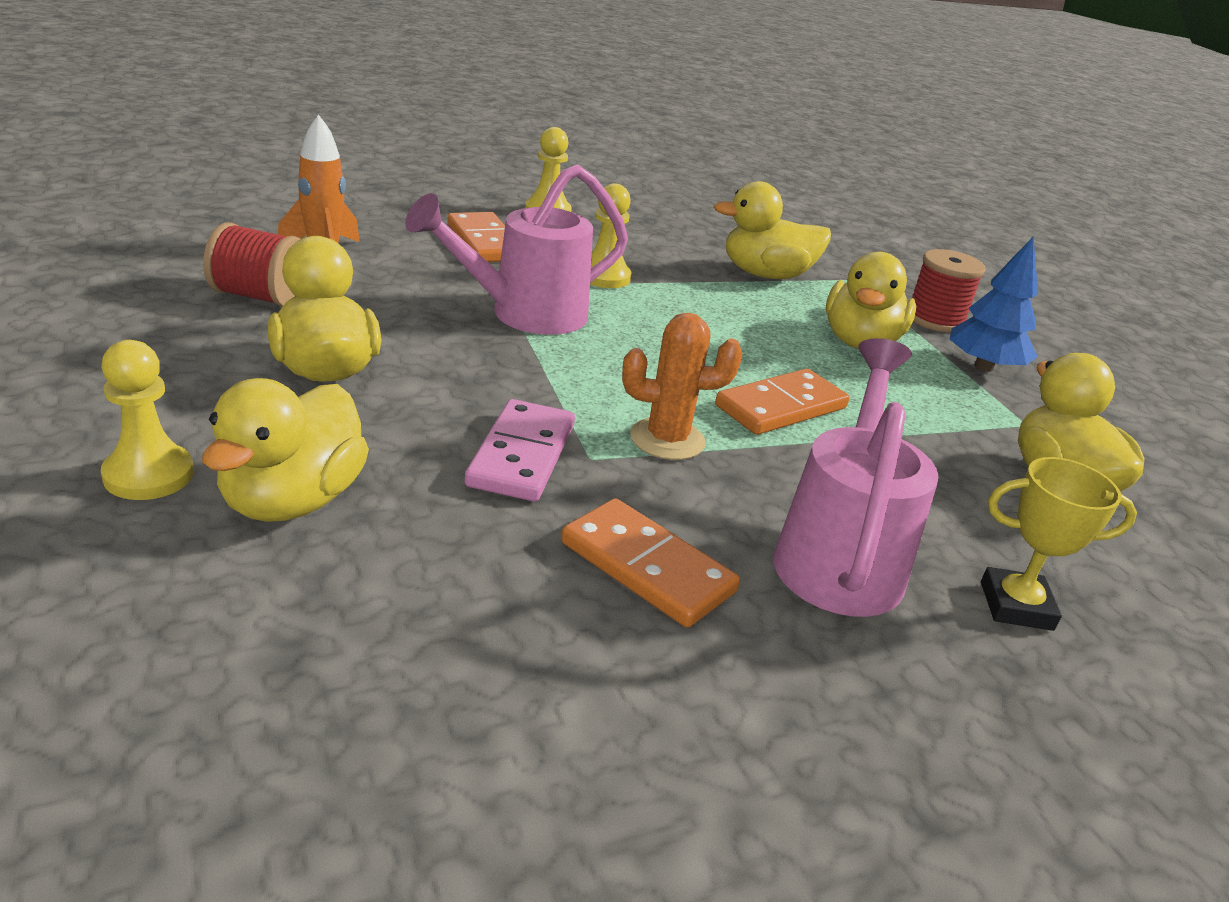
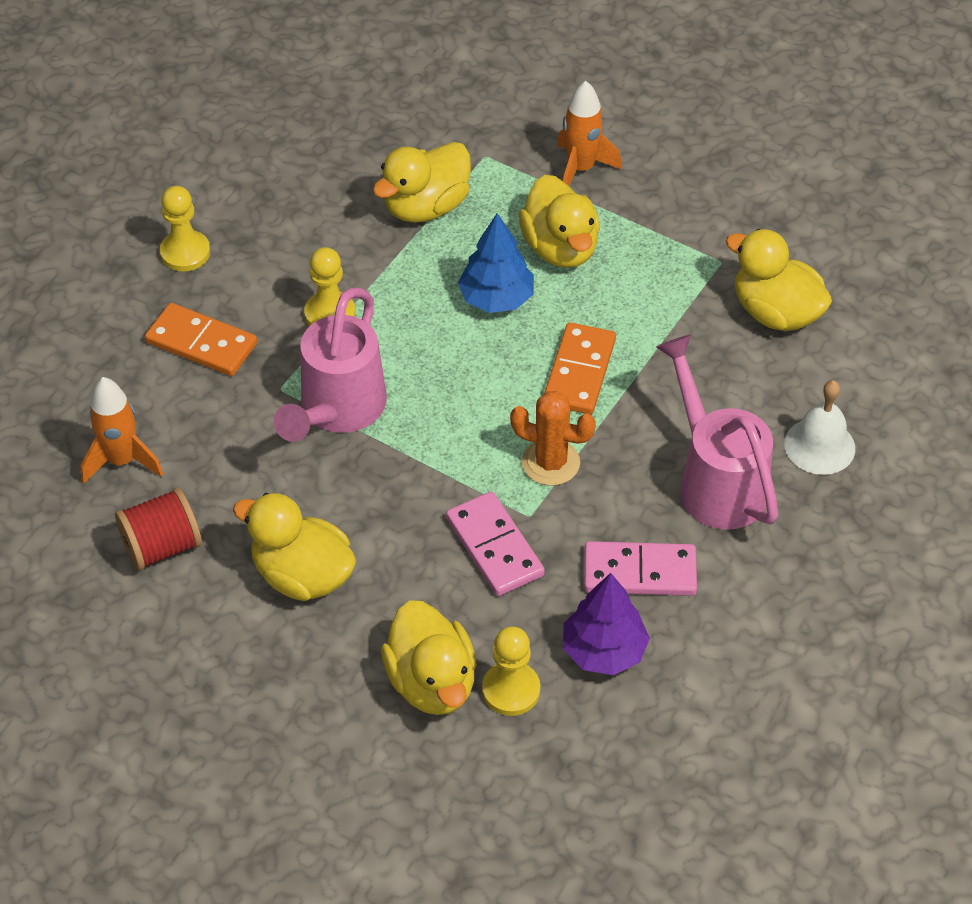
camera: 35 degrees left, 20 degrees up
(148, 475) = (343, 731): yellow pawn -> yellow pawn (511, 690)
(506, 601) = (604, 650): none -> purple tree
(647, 567) = (639, 572): orange domino -> pink domino
(667, 439) = (550, 463): orange cactus -> orange cactus turned 60 degrees clockwise
(935, 319) = (581, 169): red spool -> orange rocket
(983, 367) = (653, 210): blue tree -> blue tree (496, 298)
(1016, 606) = (819, 446): yellow trophy -> white bell

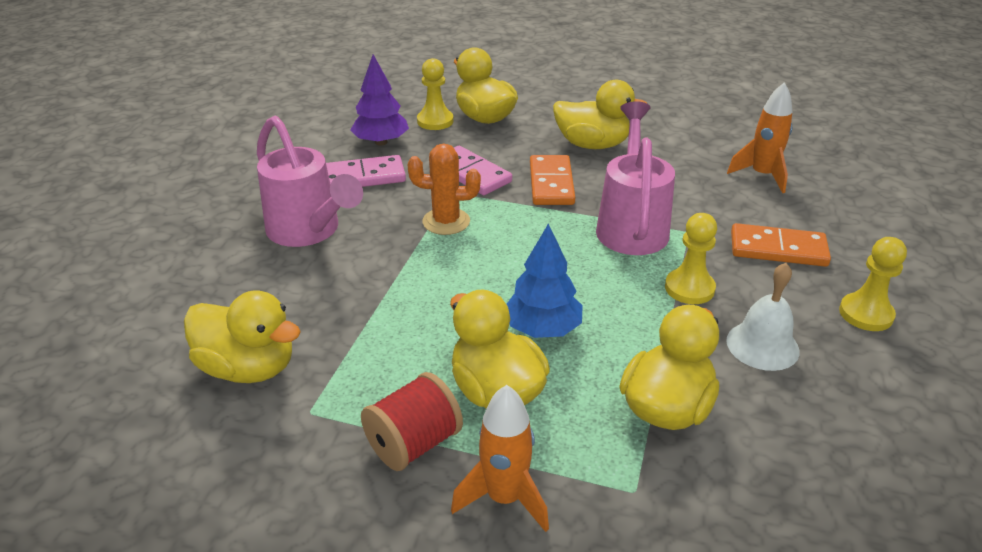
camera: 165 degrees right, 15 degrees down
(162, 546) = (692, 143): red spool -> red spool (414, 444)
(579, 372) = (440, 283): orange domino -> orange domino (551, 183)
(819, 446) = (217, 266): white bell -> white bell (762, 345)

